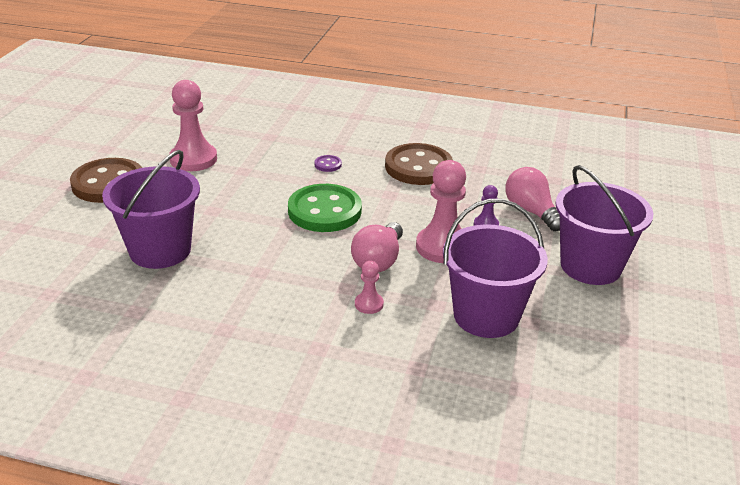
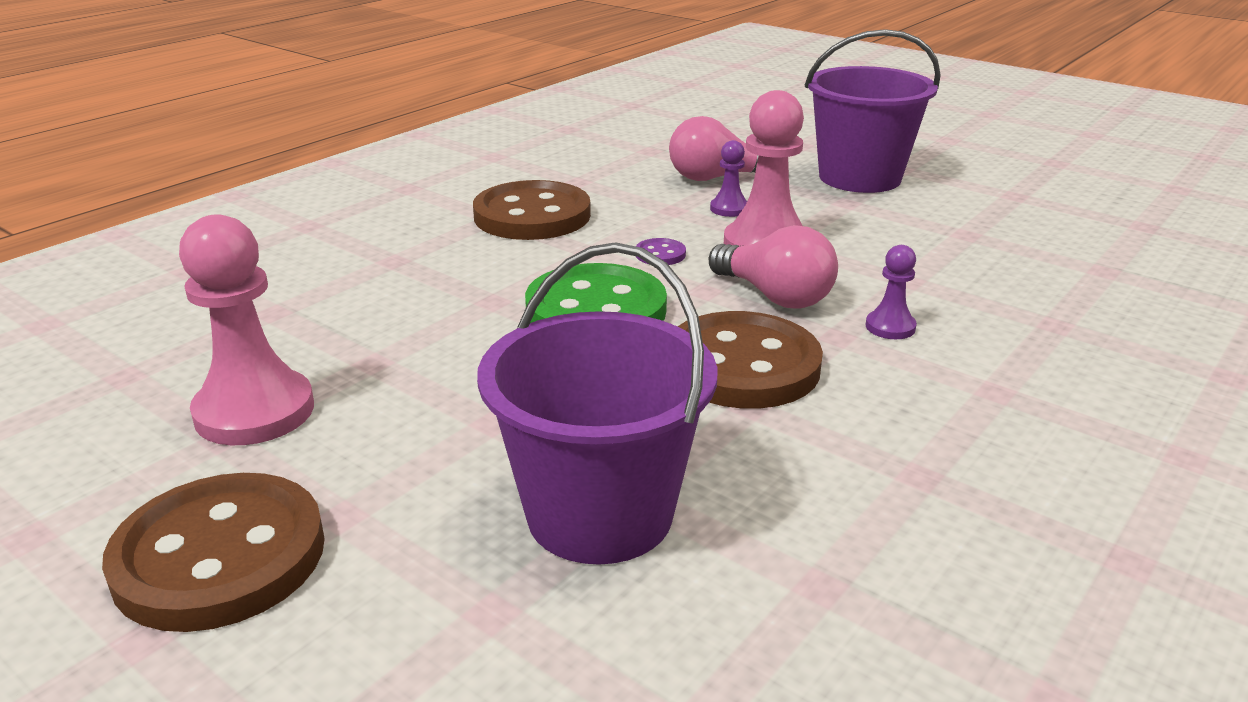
camera: 65 degrees left, 5 degrees down
(296, 263) = (742, 365): none -> brown button
(328, 164) = (445, 279): purple button -> purple button (660, 254)
(369, 304) = (890, 327): pink pawn -> purple pawn
(486, 316) = (945, 255): purple bucket -> none

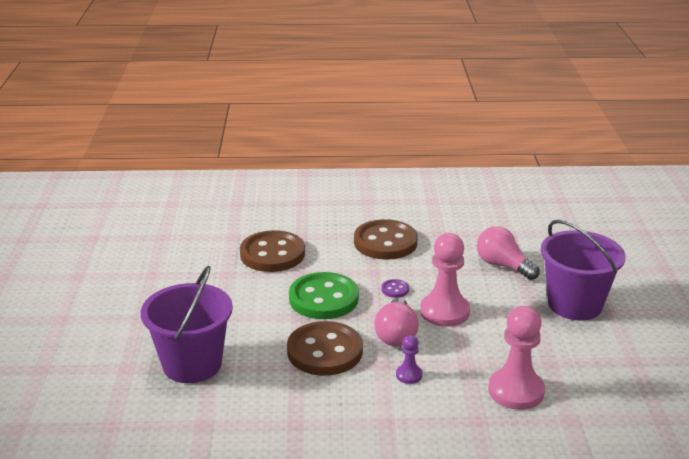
camera: 50 degrees right, 0 degrees up
(220, 556) = (101, 310): brown button -> brown button (272, 254)
(254, 411) = (171, 271): pink pawn -> pink pawn (516, 391)
(729, 209) = (471, 285): purple pawn -> none

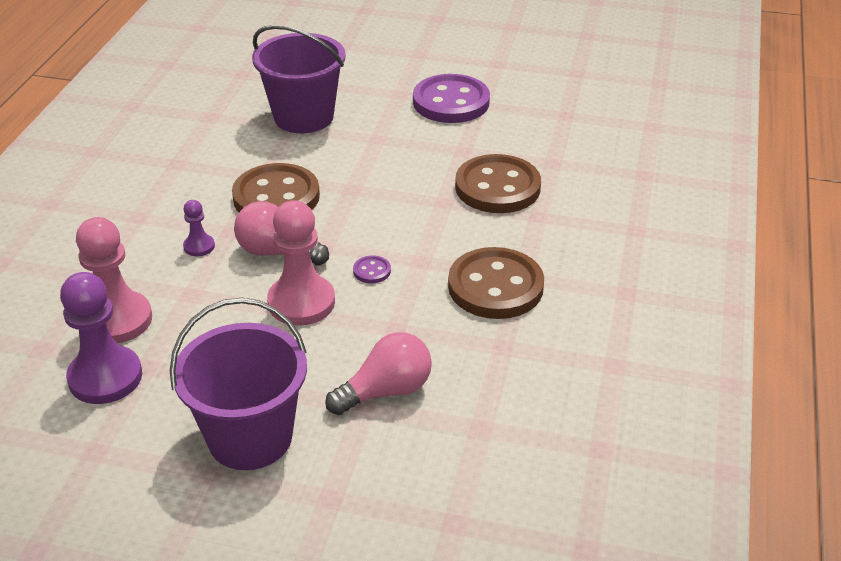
camera: 105 degrees right, 10 degrees up
(150, 290) = (451, 102): none -> purple button
(323, 298) = (379, 211): green button -> none
(573, 377) = (105, 377): none -> purple pawn

